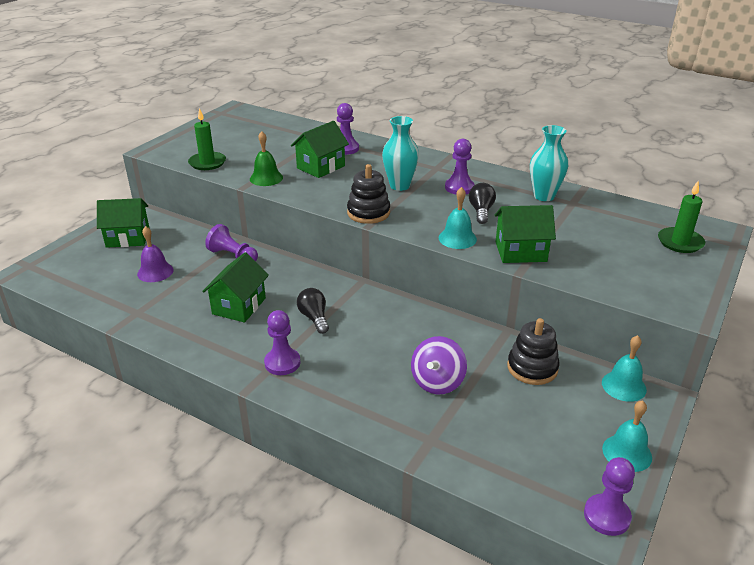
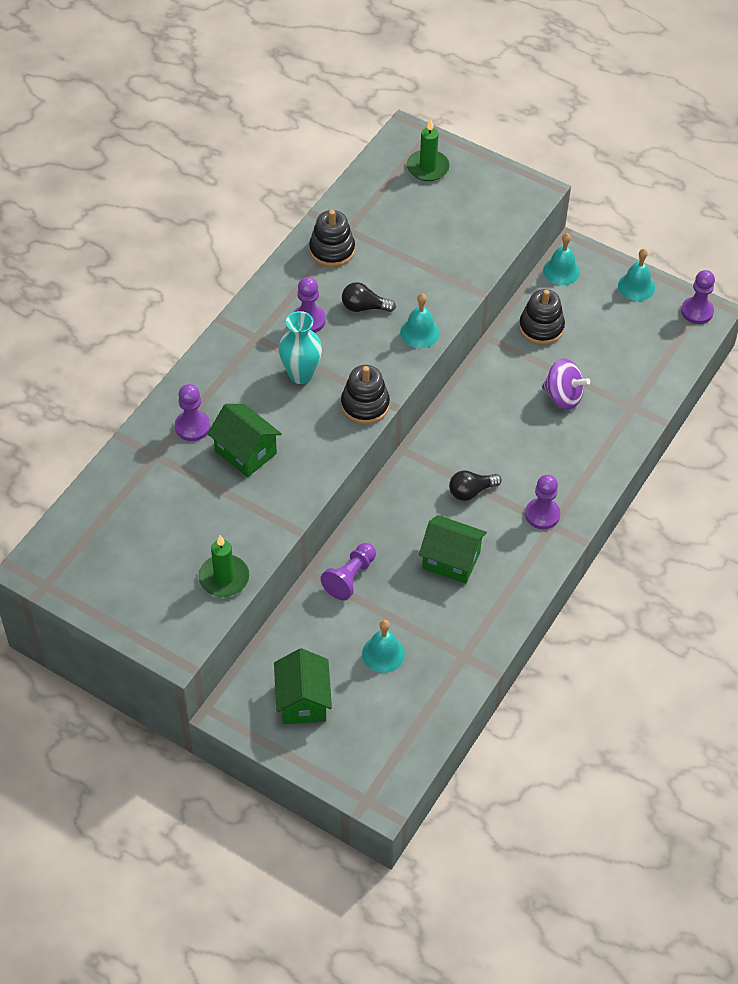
camera: 90 degrees left, 20 degrees up
(155, 272) = (383, 653): purple bell -> turquoise bell
(266, 178) = (273, 508): green bell -> none
(520, 252) = (445, 286): green house -> none
(544, 196) = (332, 250): turquoise vase -> black stacking toy

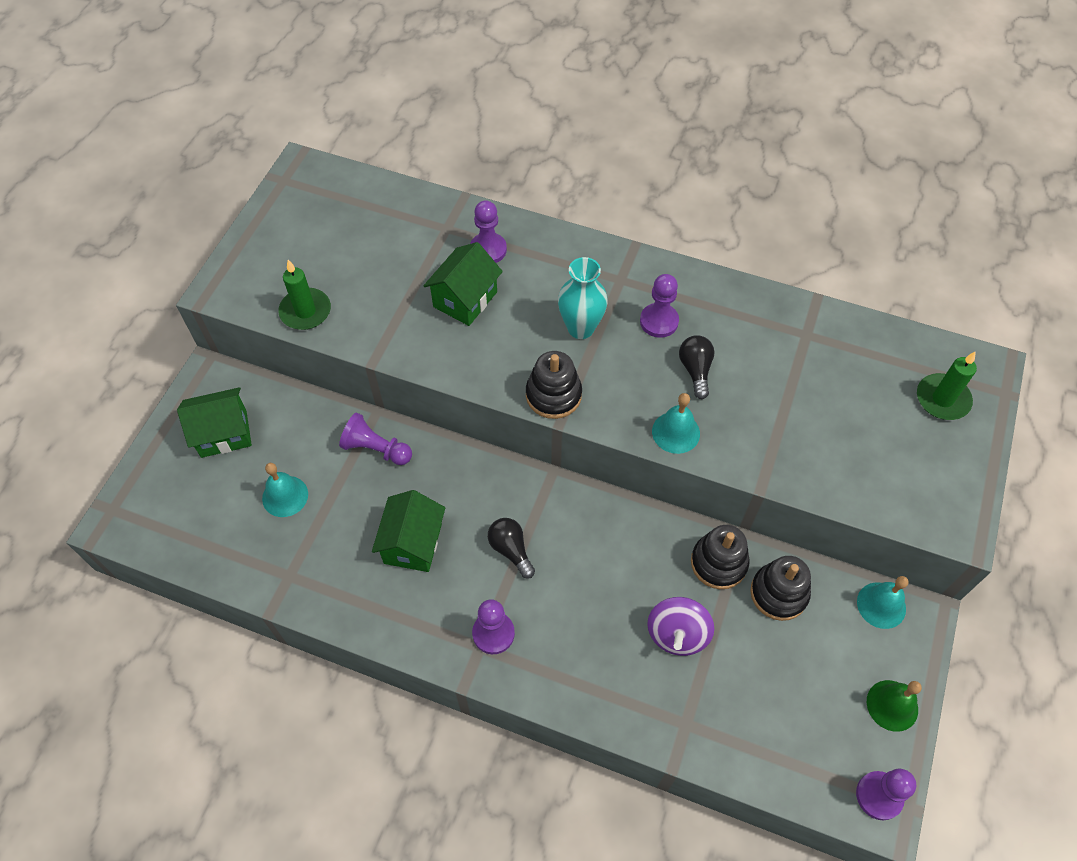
camera: 80 degrees right, 5 degrees up
(332, 250) = (769, 325): black stacking toy -> black stacking toy (718, 563)
(636, 286) = (892, 705): turquoise bell -> green bell

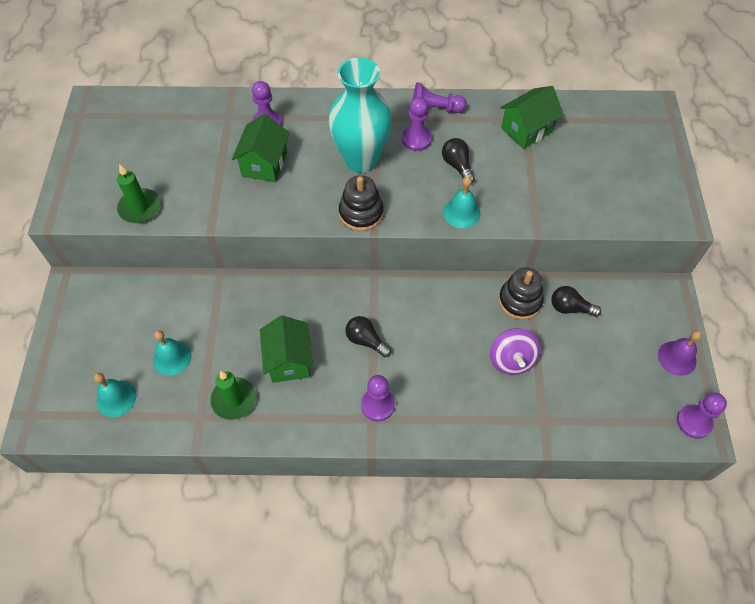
camera: 20 degrees left, 0 degrees up
(224, 433) = (102, 326): green house -> green house (526, 130)
(376, 449) = (231, 300): purple pawn -> purple pawn (435, 109)
(580, 328) = (361, 160): turquoise vase -> turquoise vase, size x1.57
(779, 593) = (570, 308): black stacking toy -> black light bulb
(881, 605) = (641, 293): turquoise bell -> turquoise bell (116, 398)
(892, 705) = (677, 358): green bell -> purple bell
(942, 399) = (634, 136): green candle -> green candle (234, 400)

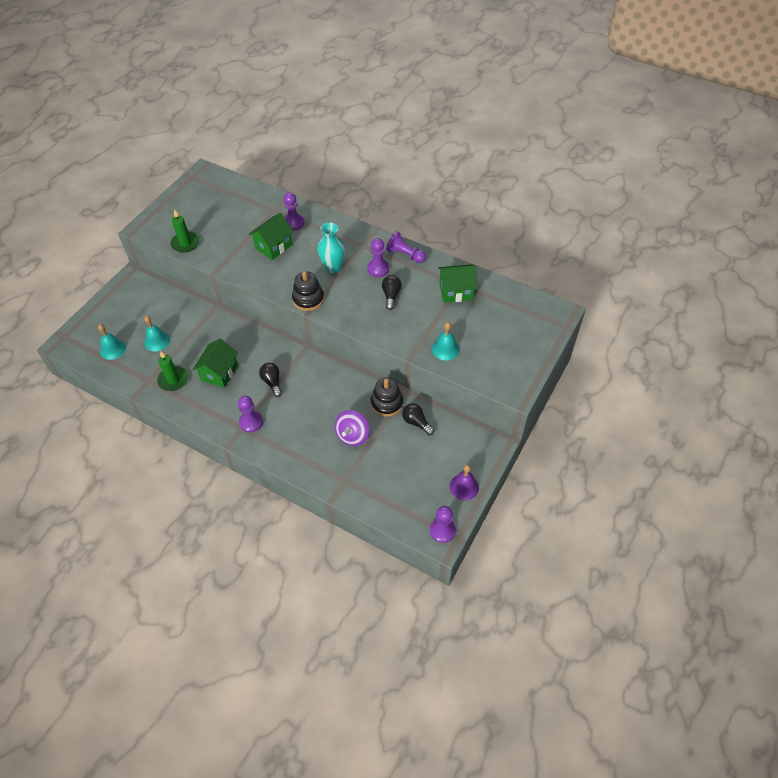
camera: 30 degrees right, 5 degrees down
(361, 160) = (333, 267): turquoise vase -> turquoise vase, size x0.64
(461, 213) = (370, 325): turquoise bell -> turquoise bell (445, 349)

